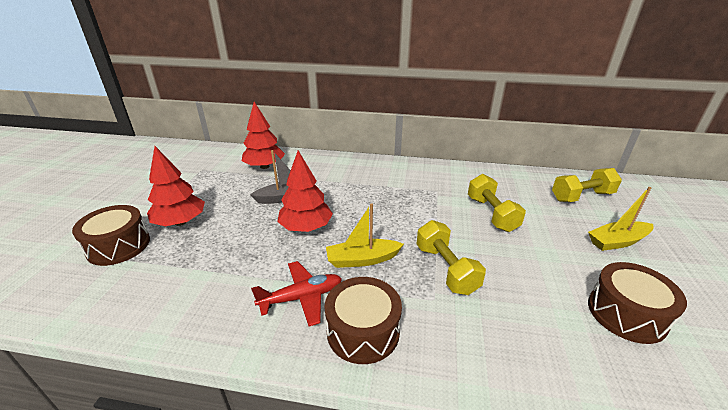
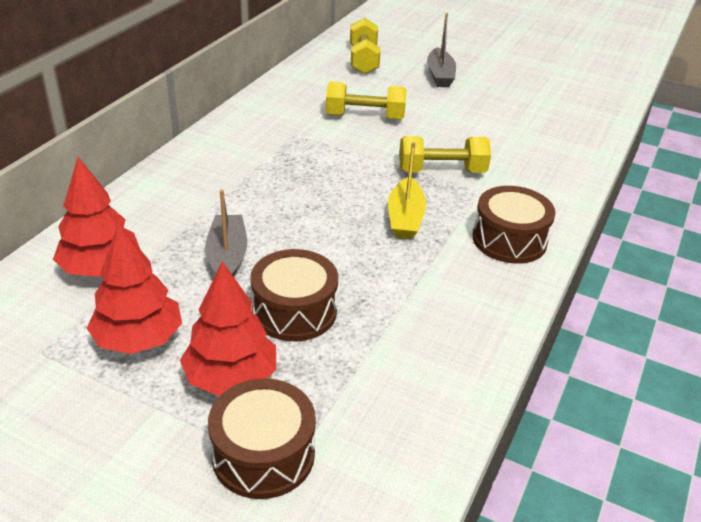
camera: 75 degrees left, 5 degrees up
(301, 297) = (452, 271): red plane -> none
(306, 227) = (319, 249): red tree -> red tree (139, 339)
(617, 241) = (440, 75): yellow boat -> grey boat
(626, 314) = (523, 110): brown drum -> brown drum (294, 311)

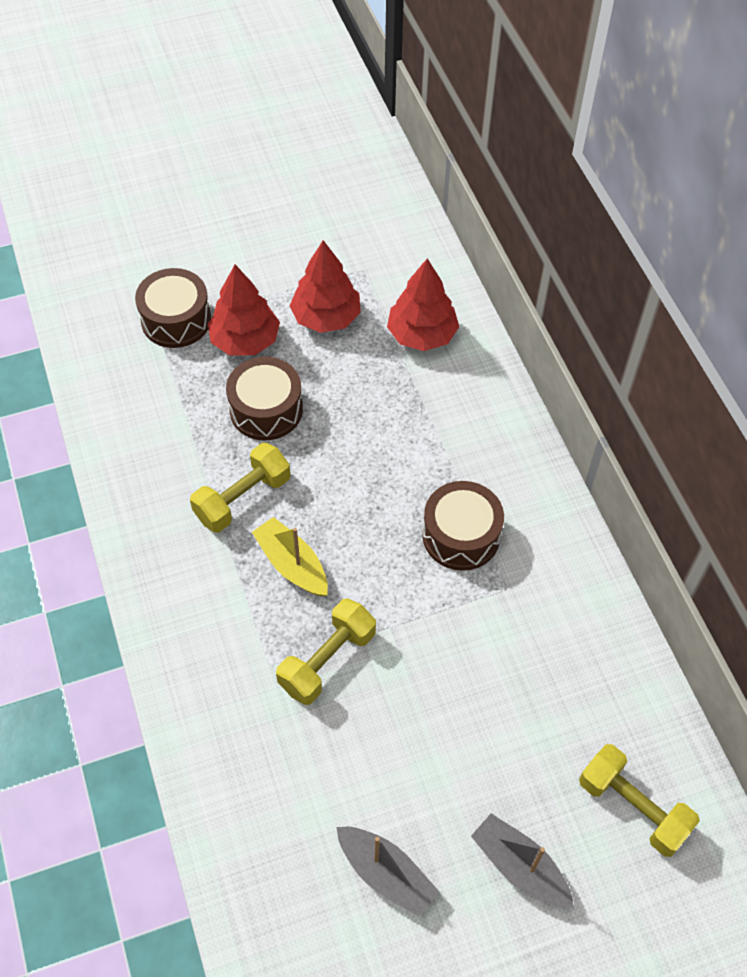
camera: 135 degrees right, 20 degrees up
(227, 257) = (363, 411): grey boat -> grey boat (386, 873)
(365, 117) = (488, 682): yellow dumbbell -> yellow dumbbell (243, 498)
(509, 240) = (189, 616): brown drum -> brown drum (461, 535)

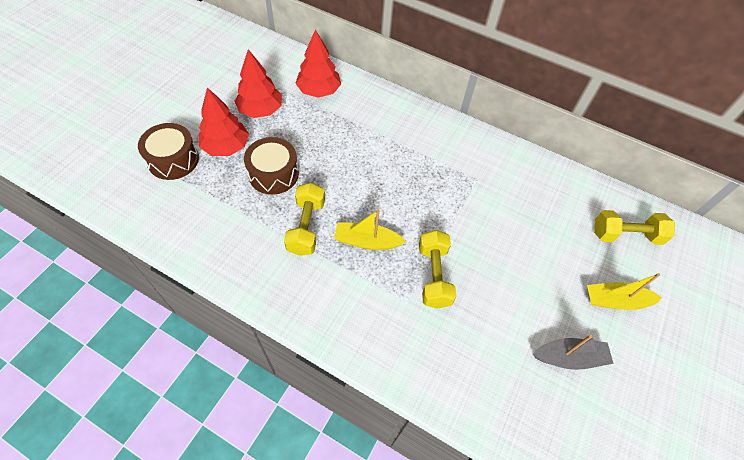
camera: 45 degrees left, 0 degrees up
(461, 535) = (432, 170): brown drum -> none
(519, 866) = (615, 301): grey boat -> yellow boat

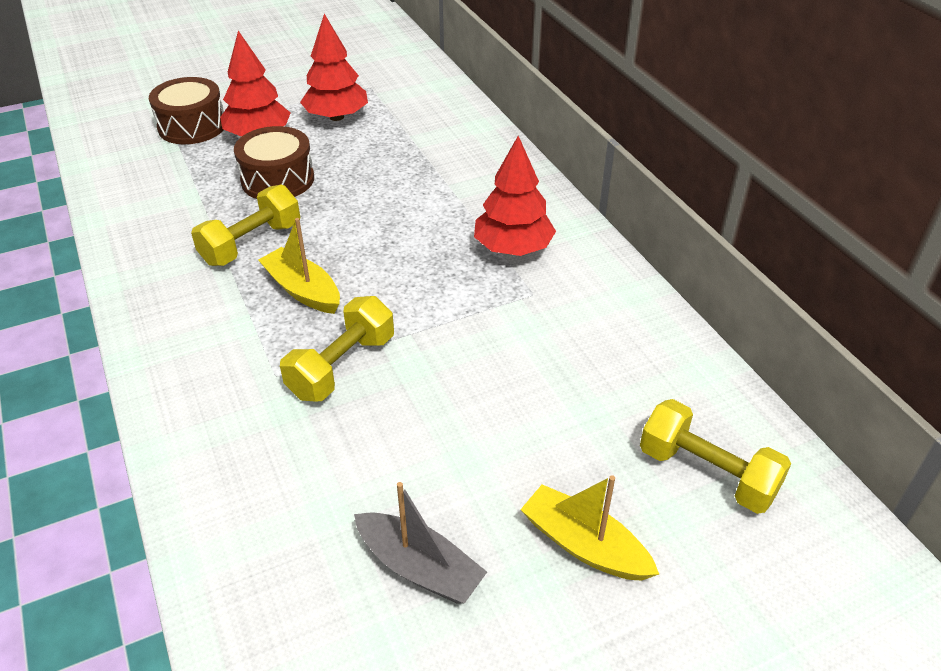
camera: 40 degrees right, 15 degrees down
(319, 91) = (428, 123): red tree -> red tree (513, 248)

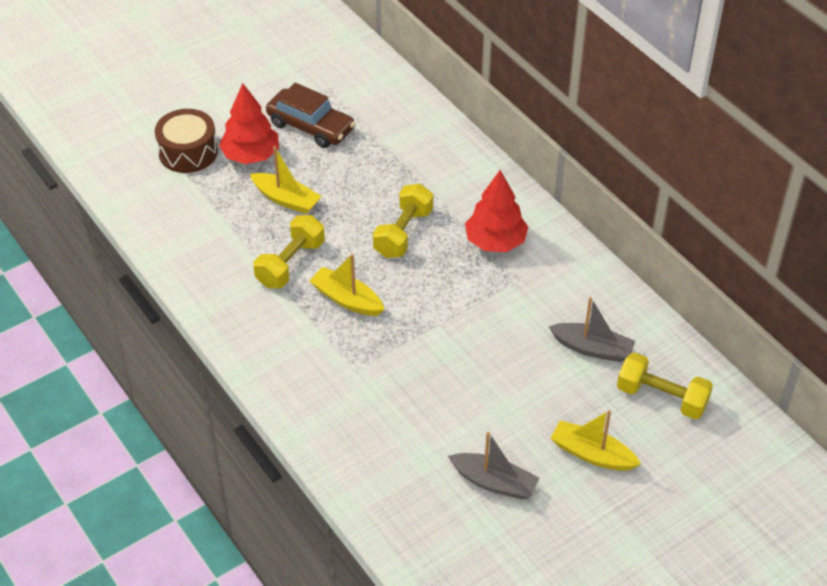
camera: 10 degrees left, 5 degrees up
(278, 179) = (286, 199): brown drum -> yellow boat
(336, 117) = (311, 126): red tree -> brown car
(342, 366) = (398, 356): yellow dumbbell -> yellow dumbbell (403, 233)
(614, 391) = (592, 348): none -> grey boat

